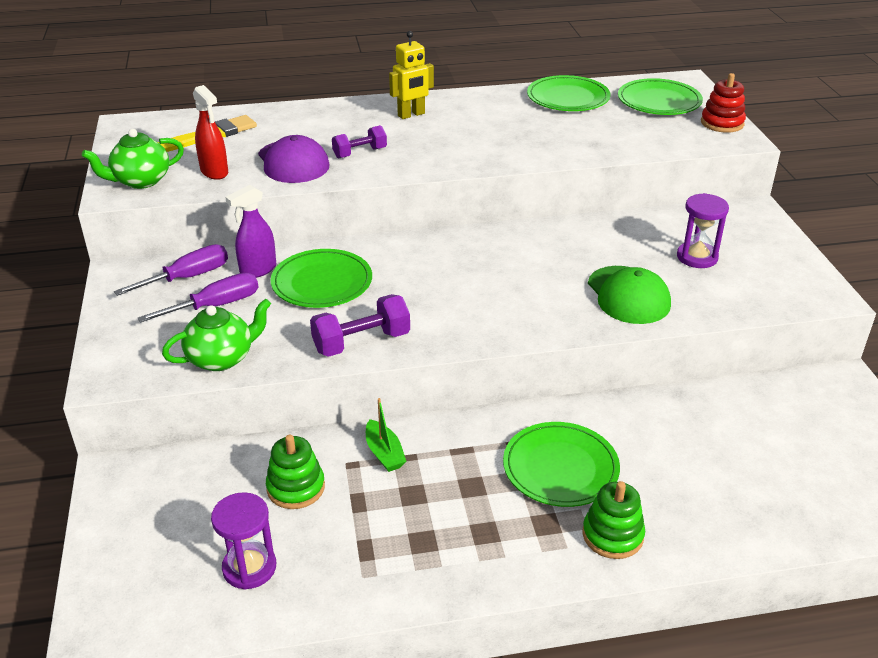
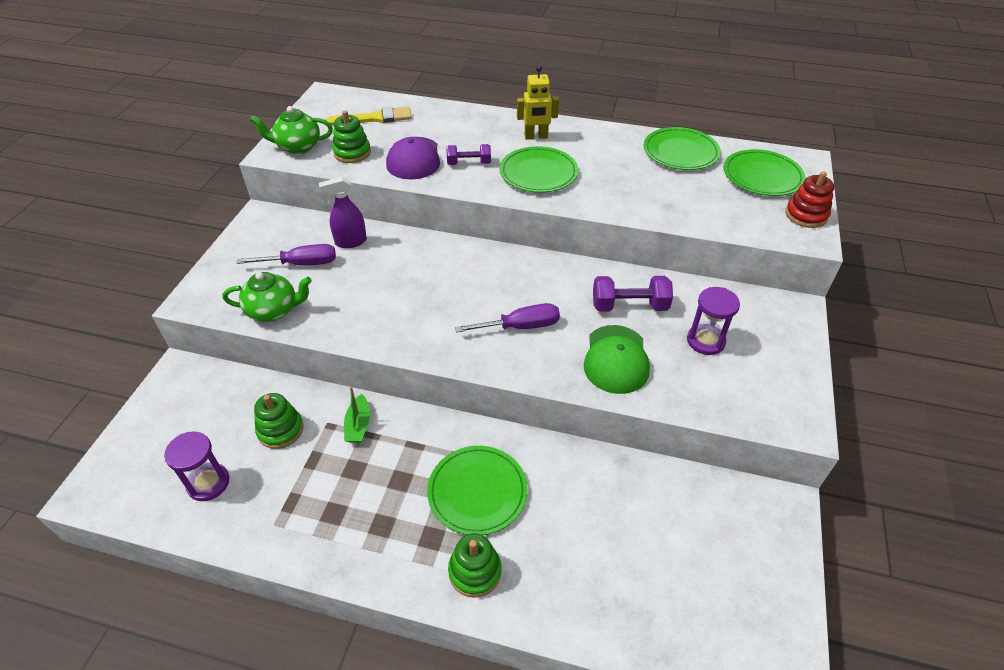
camera: 25 degrees right, 10 degrees up
(187, 277) = (300, 233): purple screwdriver -> purple screwdriver (520, 326)
(214, 172) = (352, 153): red spray bottle -> green stacking toy
(322, 282) = (386, 267): green plate -> green plate (538, 173)
(361, 342) = (376, 331): purple dumbbell -> purple dumbbell (629, 306)

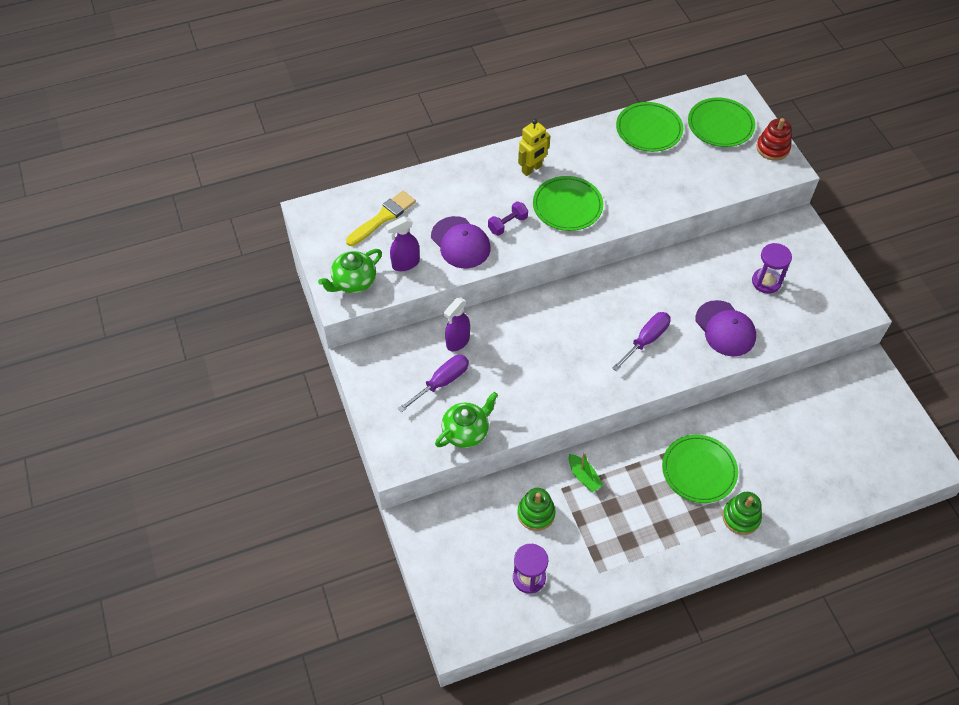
camera: 35 degrees left, 10 degrees up
(352, 153) = (405, 263): green stacking toy -> purple spray bottle
(616, 359) = (725, 328): green cap -> purple cap
(629, 306) = (700, 282): purple dumbbell -> none

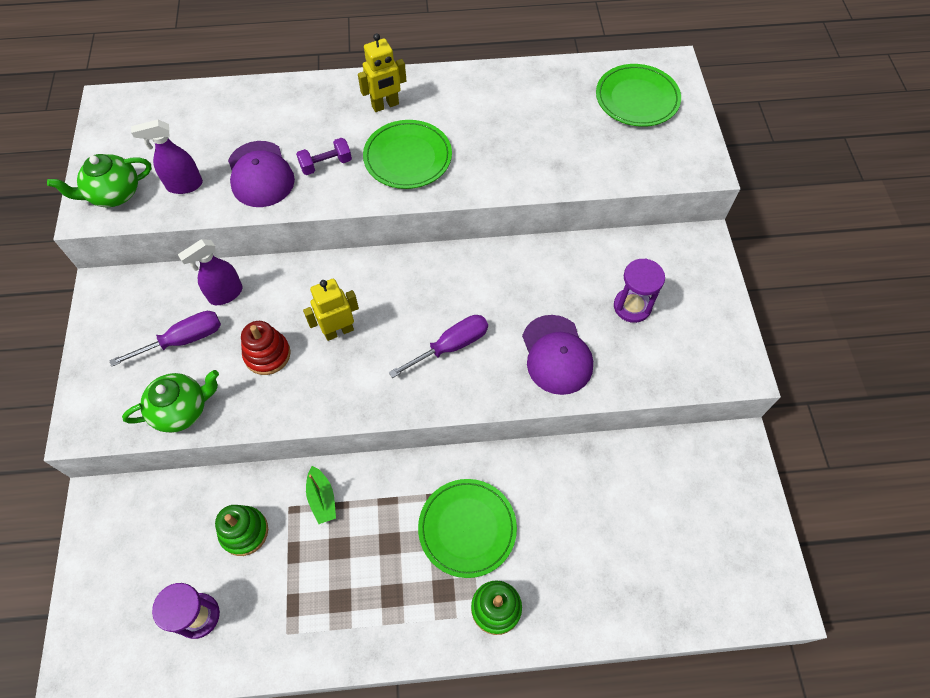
camera: 15 degrees right, 5 degrees up
(382, 218) = (186, 126): yellow brush -> none
(557, 348) = (338, 331): none -> yellow robot
(649, 129) = (546, 87): green plate -> none
(772, 148) = (692, 139): red stacking toy -> red stacking toy (267, 354)

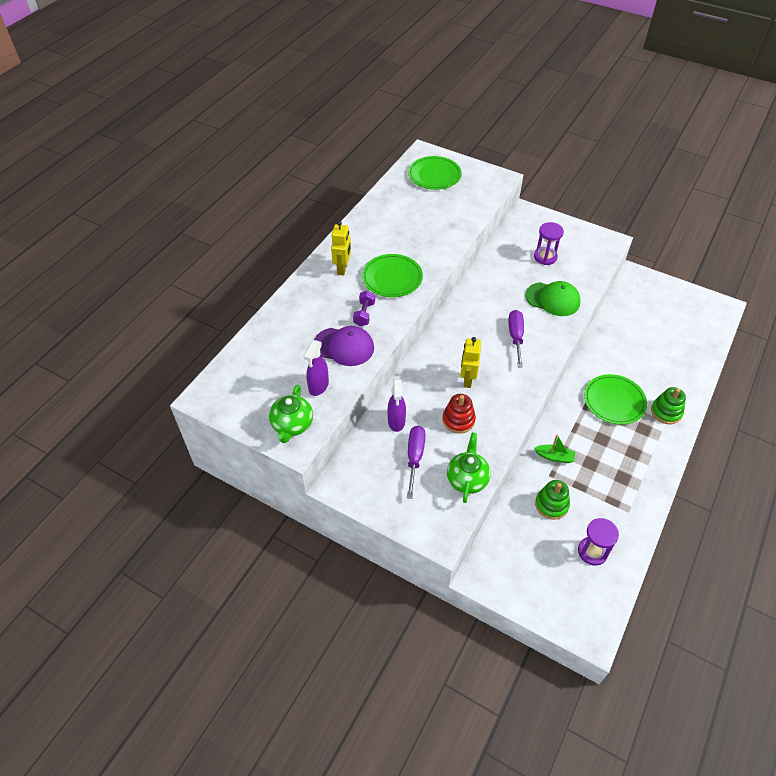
camera: 55 degrees left, 10 degrees down
(556, 355) = (552, 299): purple cap -> green cap

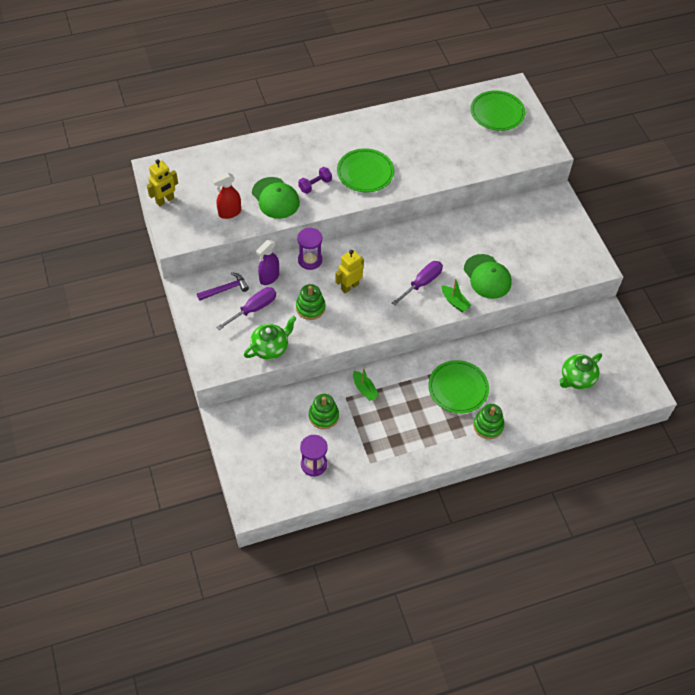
camera: 40 degrees right, 5 degrees up
(292, 425) = (186, 225): green teapot -> green teapot (577, 379)
(318, 386) = (229, 213): purple spray bottle -> red spray bottle
(342, 268) = (339, 142): yellow robot -> yellow robot (165, 200)
(344, 346) = (275, 198): purple cap -> green cap
(371, 459) = (225, 289): none -> purple hammer
(458, 420) = (310, 308): red stacking toy -> green stacking toy
(545, 257) = (524, 241): purple hourglass -> purple hourglass (310, 260)
(554, 333) = (455, 302): none -> green boat

